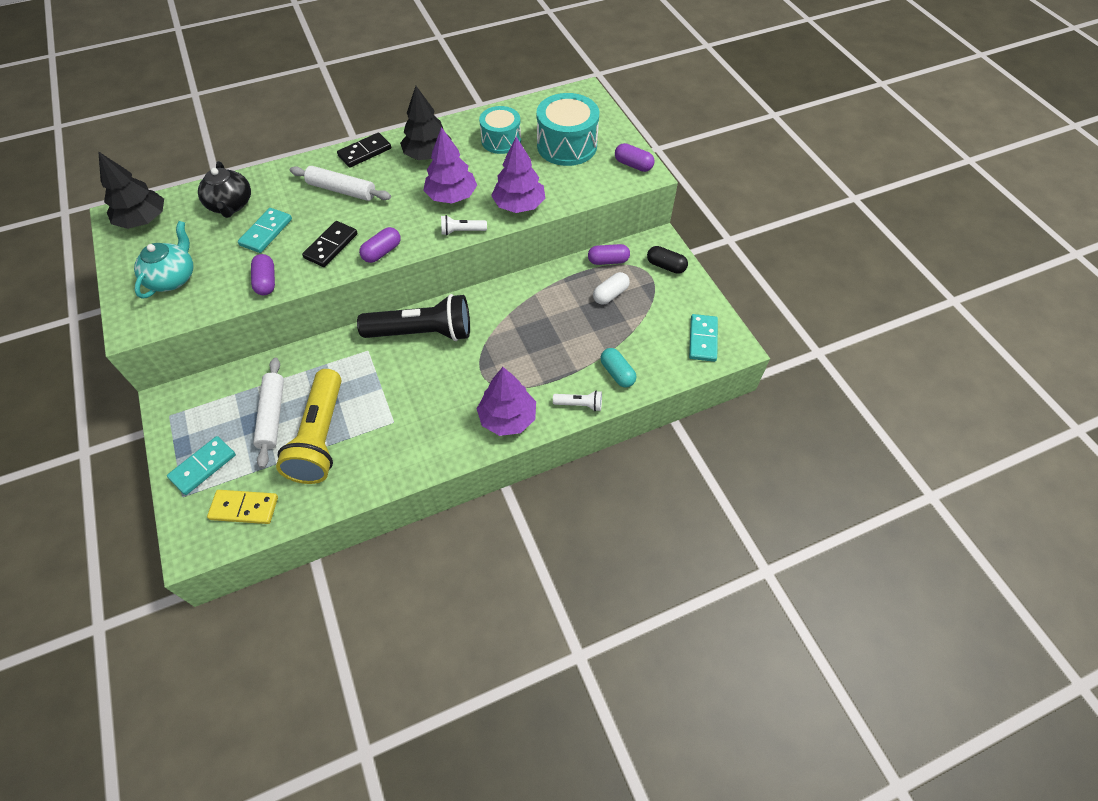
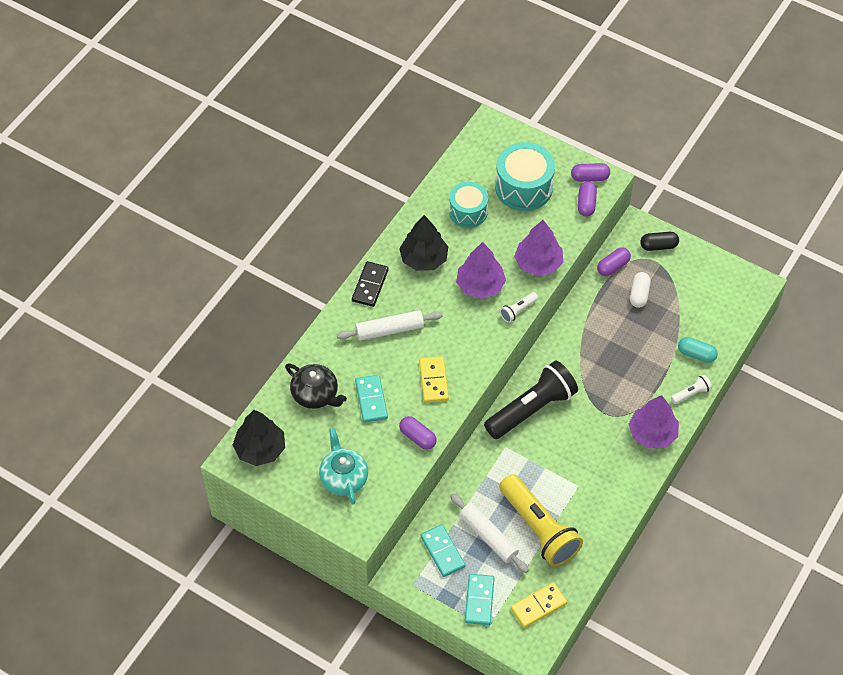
camera: 35 degrees left, 0 degrees up
(331, 246) = (433, 381): black domino -> yellow domino
(382, 252) = (477, 363): purple capsule -> purple capsule (586, 204)
(703, 339) = (732, 292): turquoise domino -> turquoise domino (442, 551)

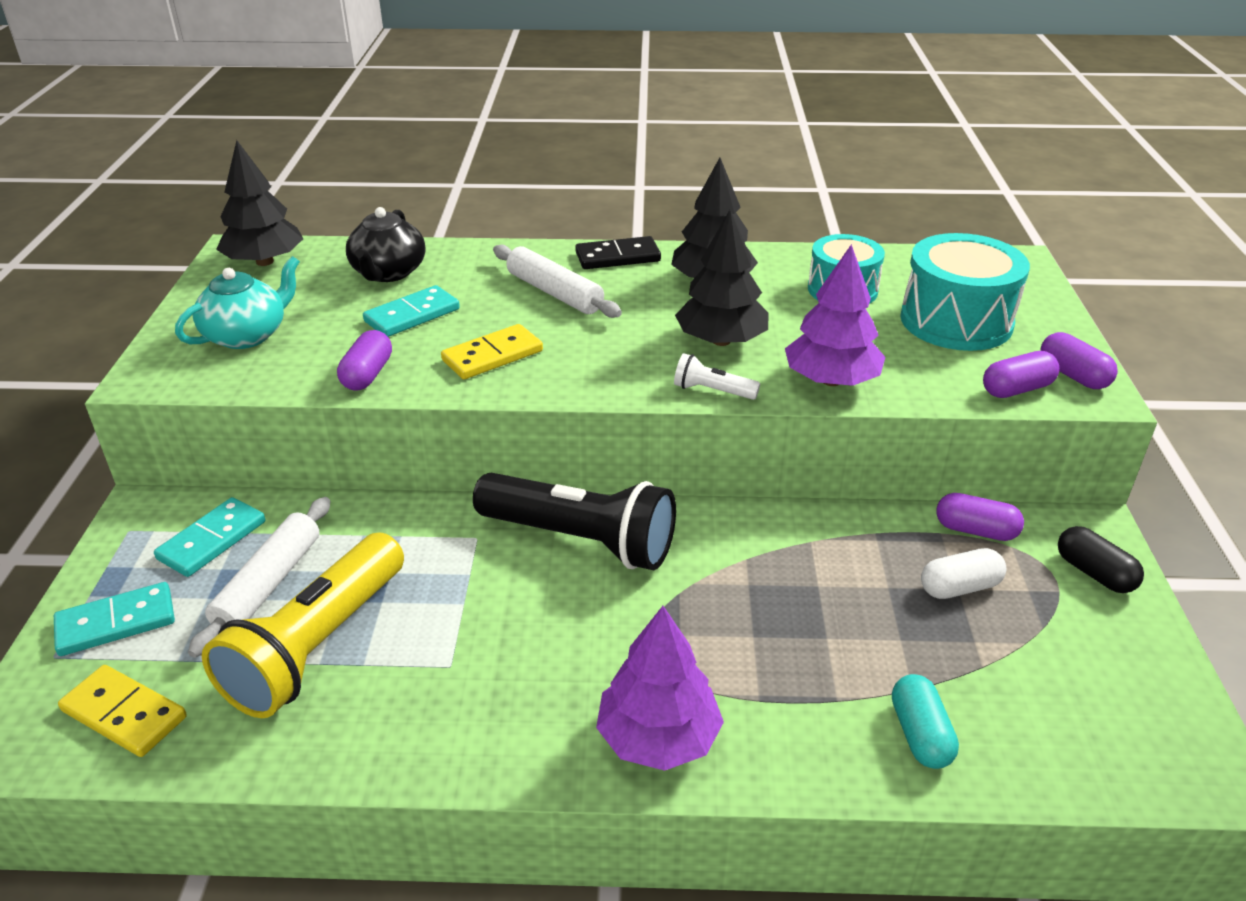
camera: 60 degrees right, 20 degrees down
(480, 285) = (721, 340): purple tree -> black tree
(691, 393) = (815, 766): white flashlight -> none

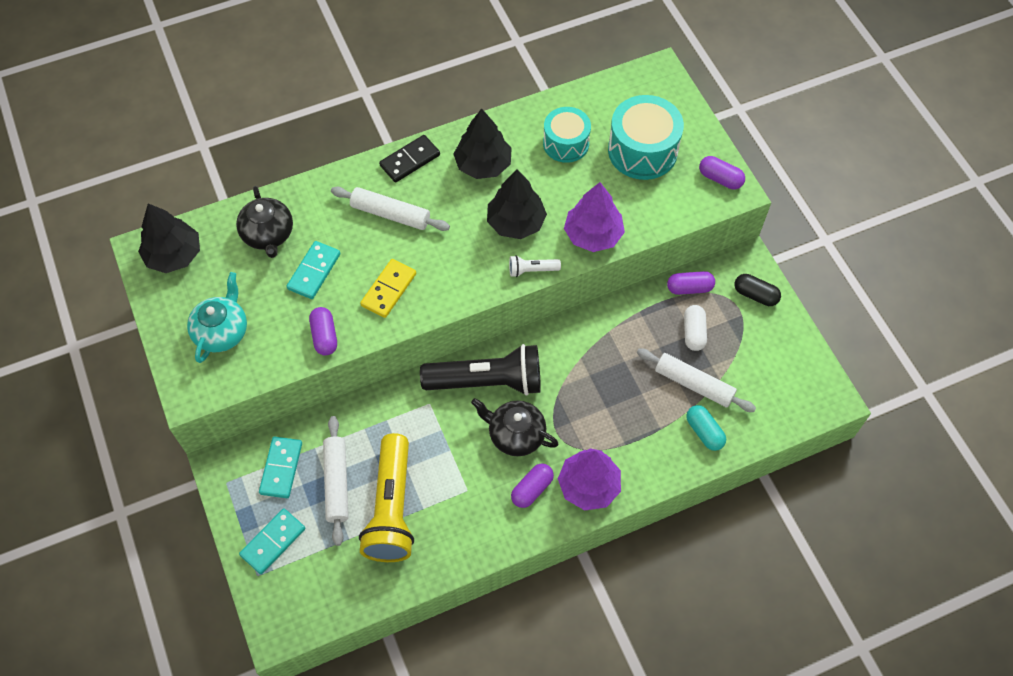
camera: 25 degrees left, 25 degrees up
(124, 714) = (324, 589): yellow domino -> none
(579, 620) = (515, 434): none -> black teapot
(929, 657) = (694, 384): none -> white rolling pin
(959, 587) = (693, 332): white capsule -> white capsule turned 45 degrees counterclockwise
(1016, 389) = (694, 203): purple capsule -> purple capsule (532, 489)

